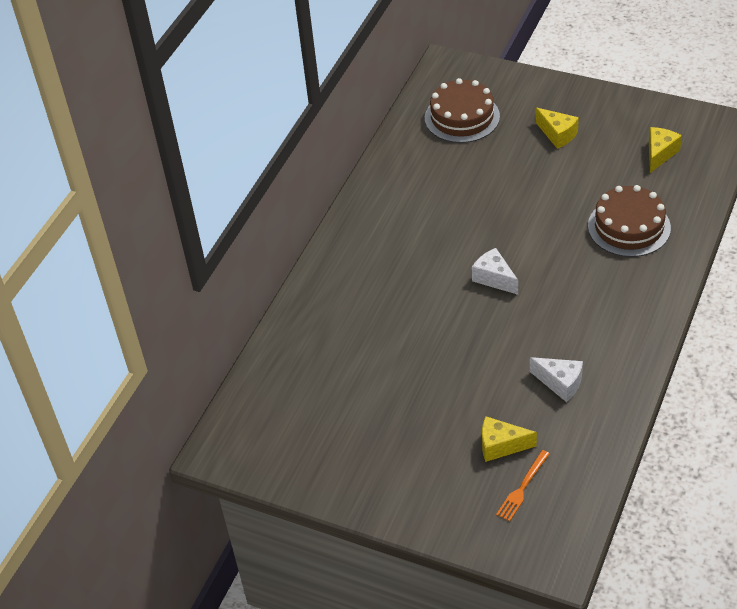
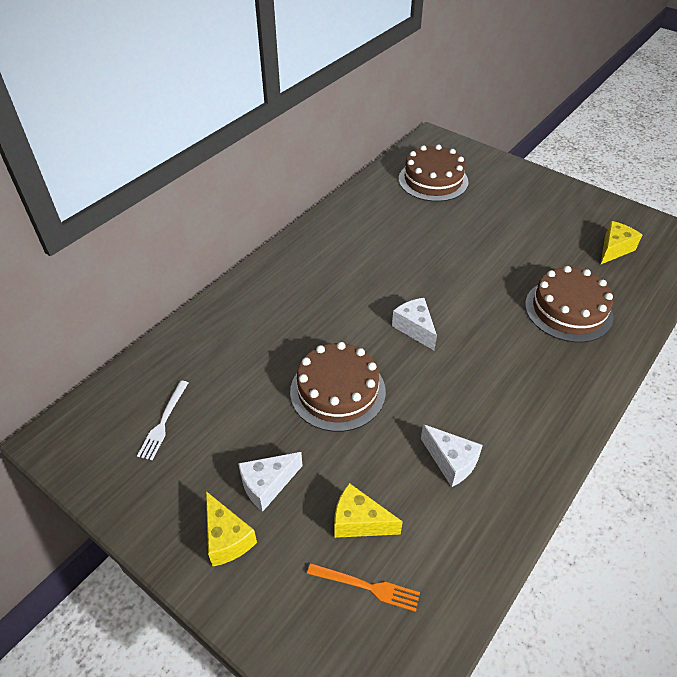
camera: 10 degrees right, 0 degrees up
(304, 414) = (163, 422): none -> white fork
(416, 439) = (267, 485): none -> white cheese
(445, 351) = (337, 391): none -> brown cake
(522, 487) = (366, 586): orange fork -> orange fork turned 120 degrees counterclockwise
(557, 134) = (517, 212): yellow cheese -> yellow cheese (227, 538)

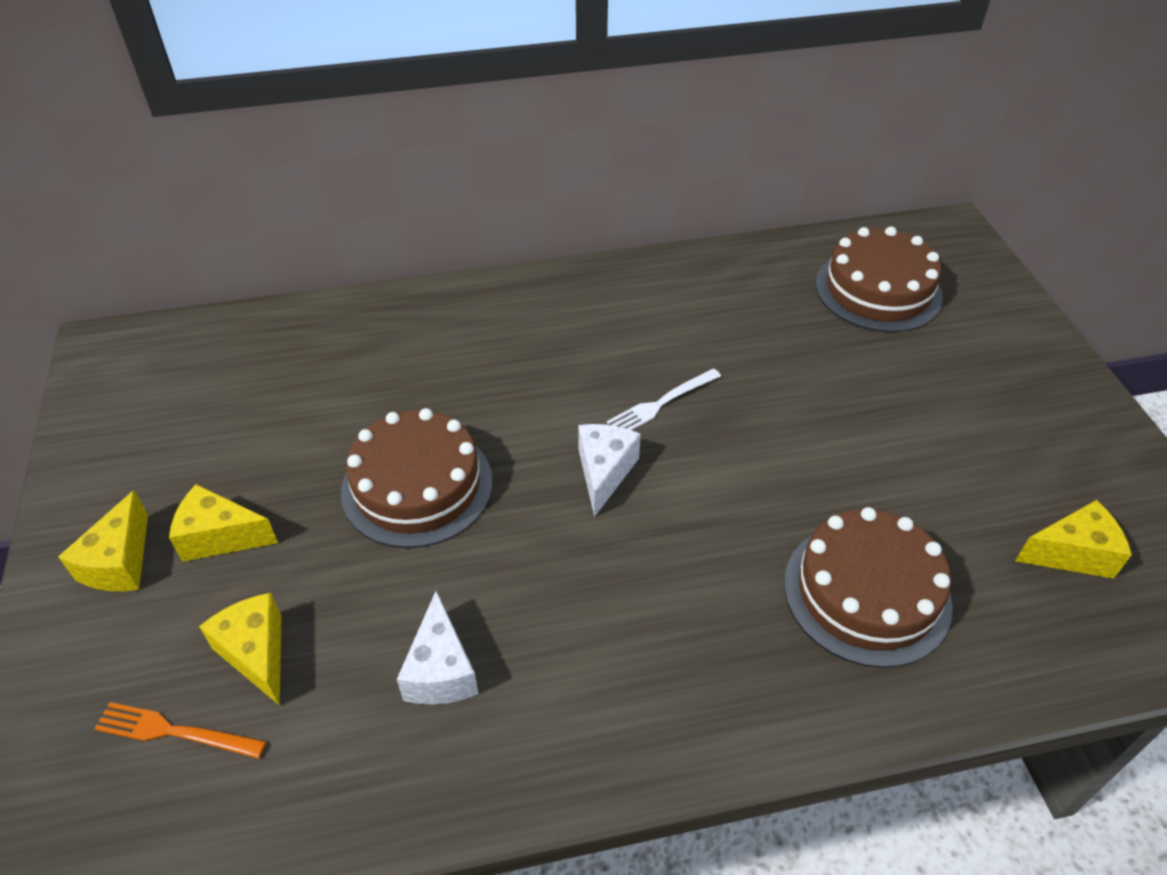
camera: 40 degrees right, 0 degrees up
(163, 422) = (210, 395): white fork -> white fork (662, 403)
(267, 485) = (220, 536): white cheese -> yellow cheese
(366, 586) = (175, 732): orange fork -> orange fork turned 135 degrees clockwise

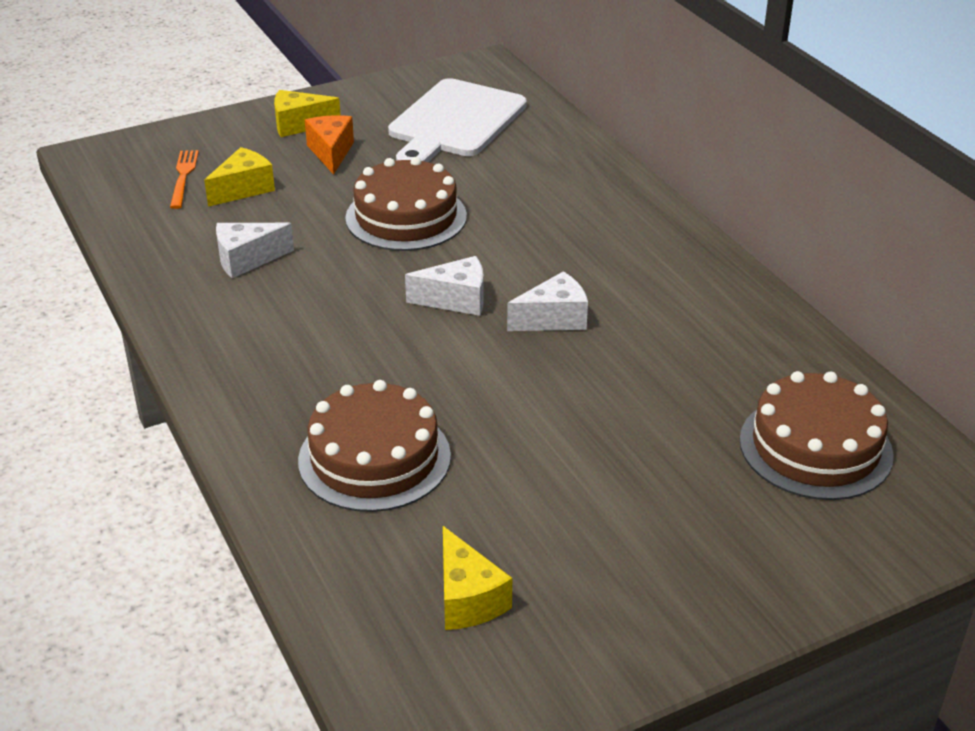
camera: 75 degrees right, 10 degrees down
(220, 536) = (331, 153): yellow cheese -> orange cheese
(226, 401) = (454, 122): none -> white cutting board
(662, 403) = (554, 319): white fork -> white cheese

